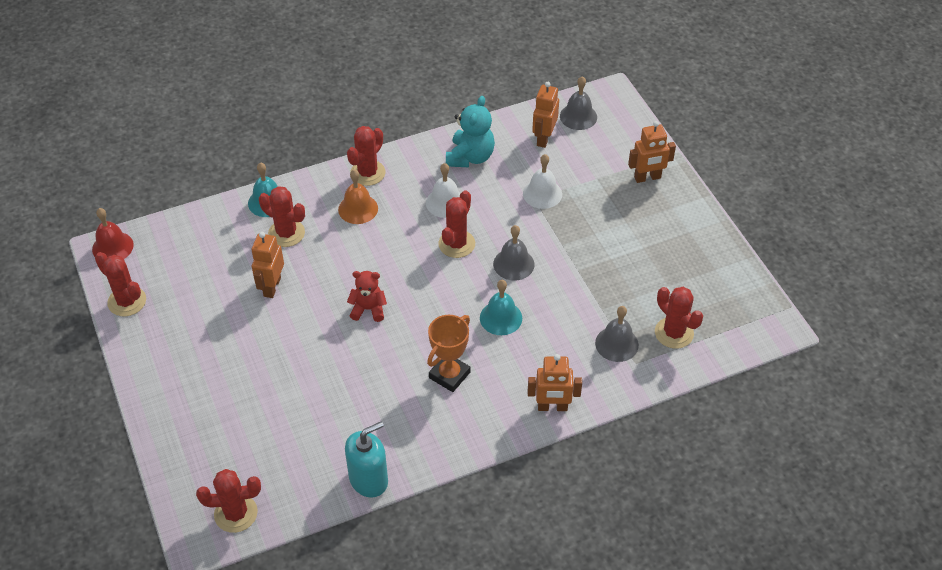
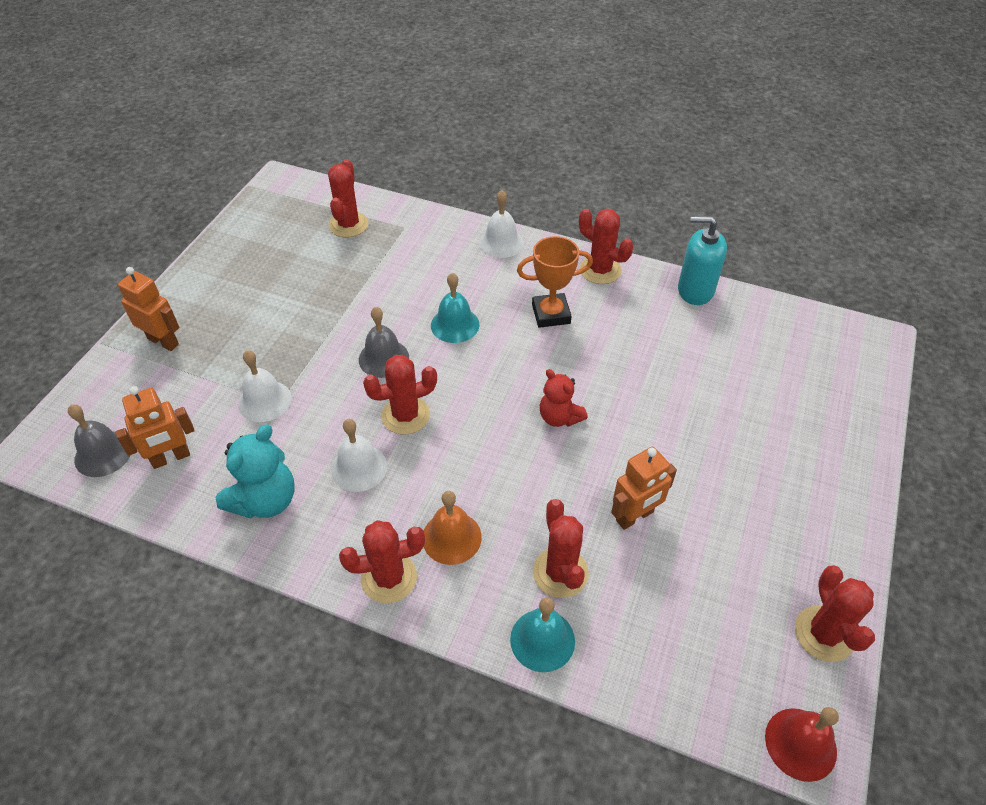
camera: 135 degrees left, 0 degrees up
(236, 513) = (830, 338): red cactus -> red cactus (600, 270)
(470, 157) = (265, 500): turquoise teddy bear -> turquoise teddy bear turned 150 degrees clockwise
(552, 407) = (501, 242): orange robot -> white bell
(616, 344) = (397, 246): grey bell -> none

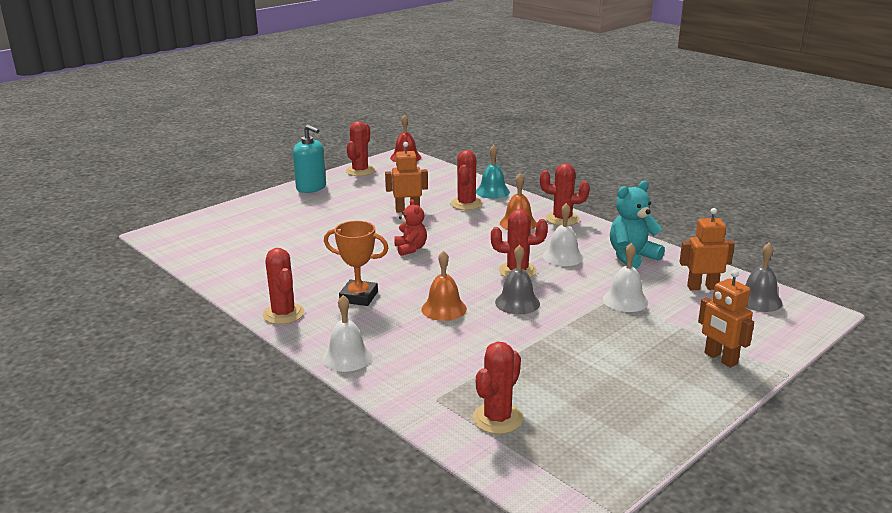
camera: 155 degrees left, 25 degrees down
(455, 325) = (444, 309): turquoise bell -> orange bell
(695, 290) = (228, 284): turquoise soap dispenser -> turquoise soap dispenser (311, 188)

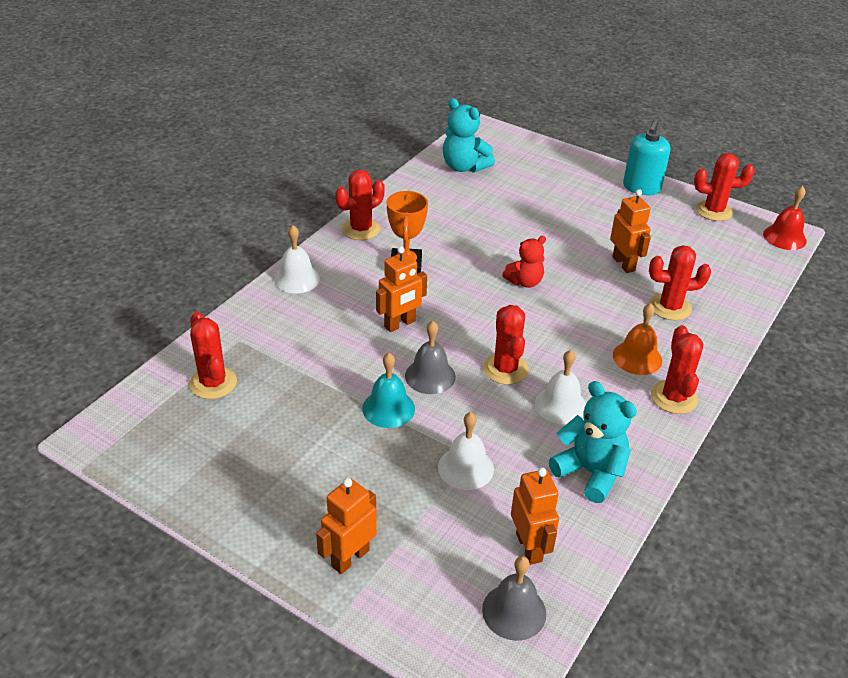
camera: 75 degrees right, 15 degrees up
(216, 251) = (464, 167): none -> turquoise teddy bear
(444, 309) = (400, 324): orange bell -> orange robot
(492, 191) = (724, 325): turquoise bell -> turquoise bell (388, 408)
(497, 418) = (213, 383): red cactus -> red cactus turned 45 degrees clockwise

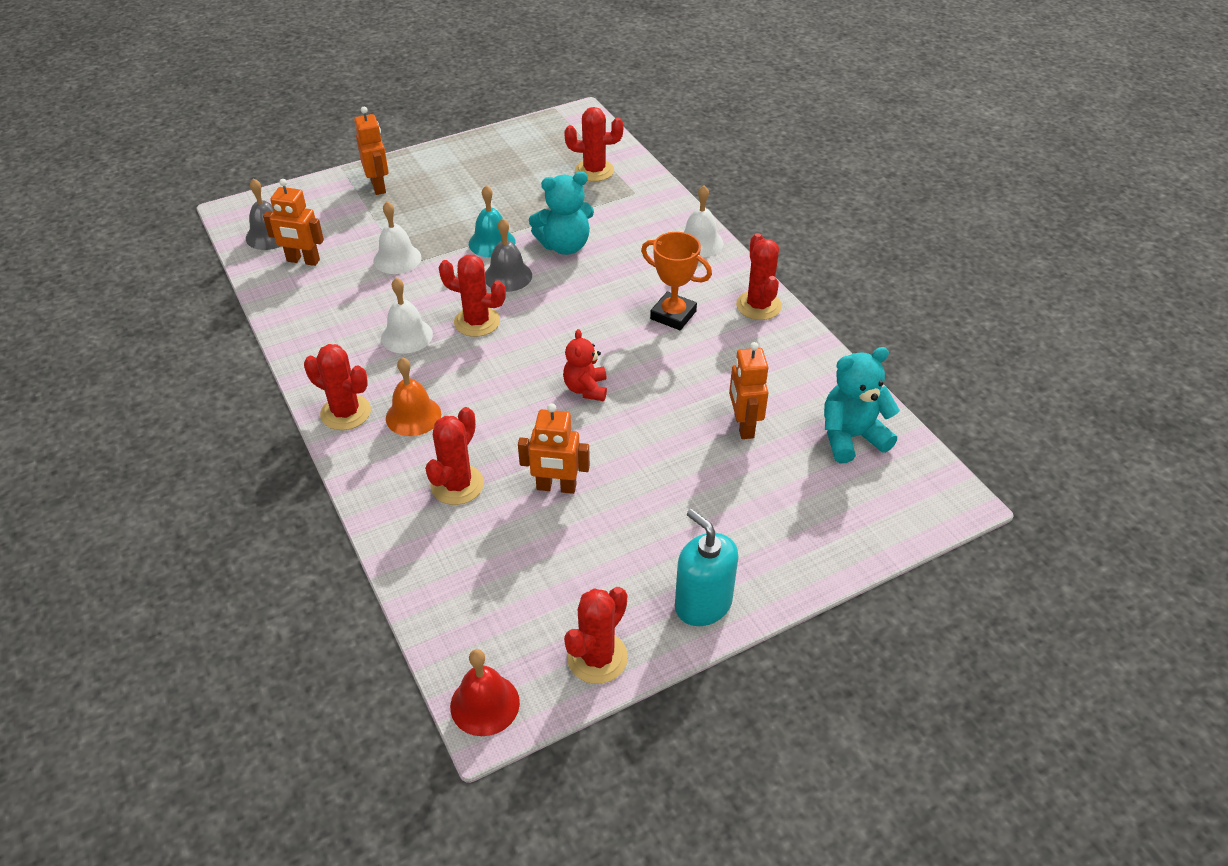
camera: 120 degrees right, 5 degrees up
(400, 324) = (587, 282): orange robot -> orange robot (743, 426)
(590, 472) = (327, 319): turquoise teddy bear -> turquoise teddy bear (565, 246)

